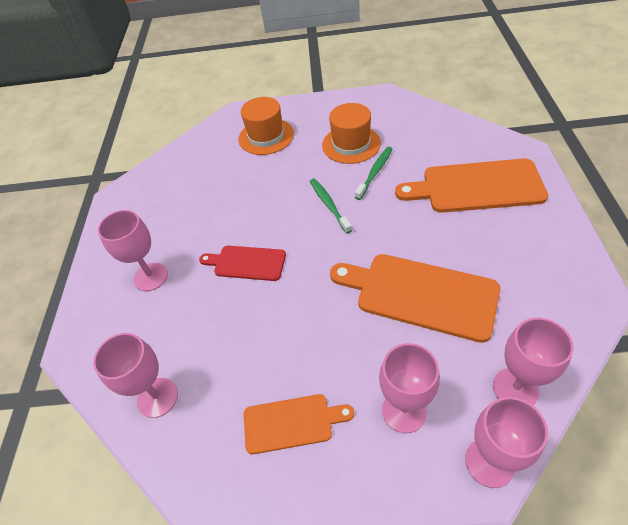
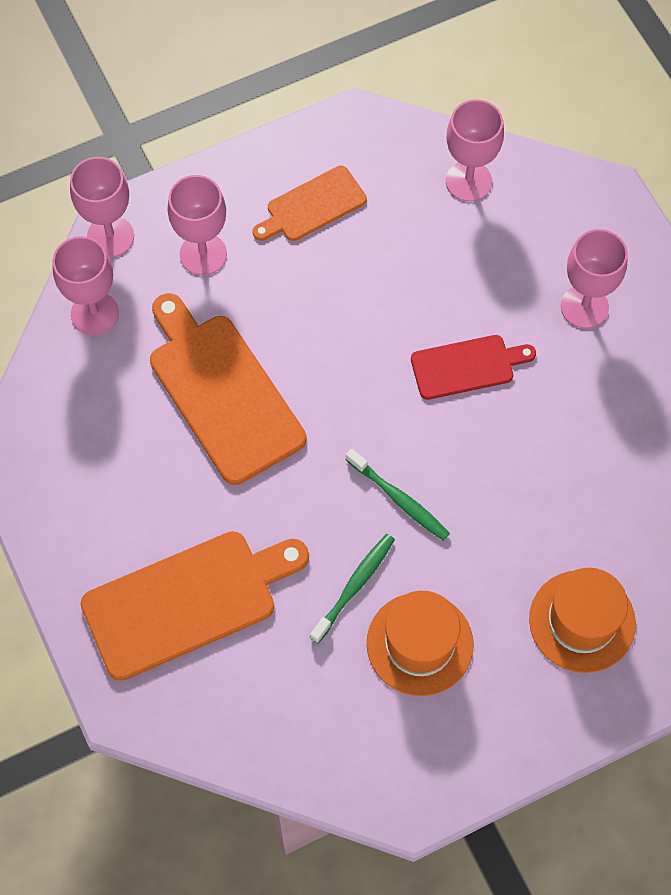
camera: 150 degrees right, 15 degrees up
(375, 172) = (354, 587): green toothbrush -> green toothbrush turned 150 degrees counterclockwise
(420, 294) = (222, 392): orange cutting board -> orange cutting board turned 120 degrees counterclockwise

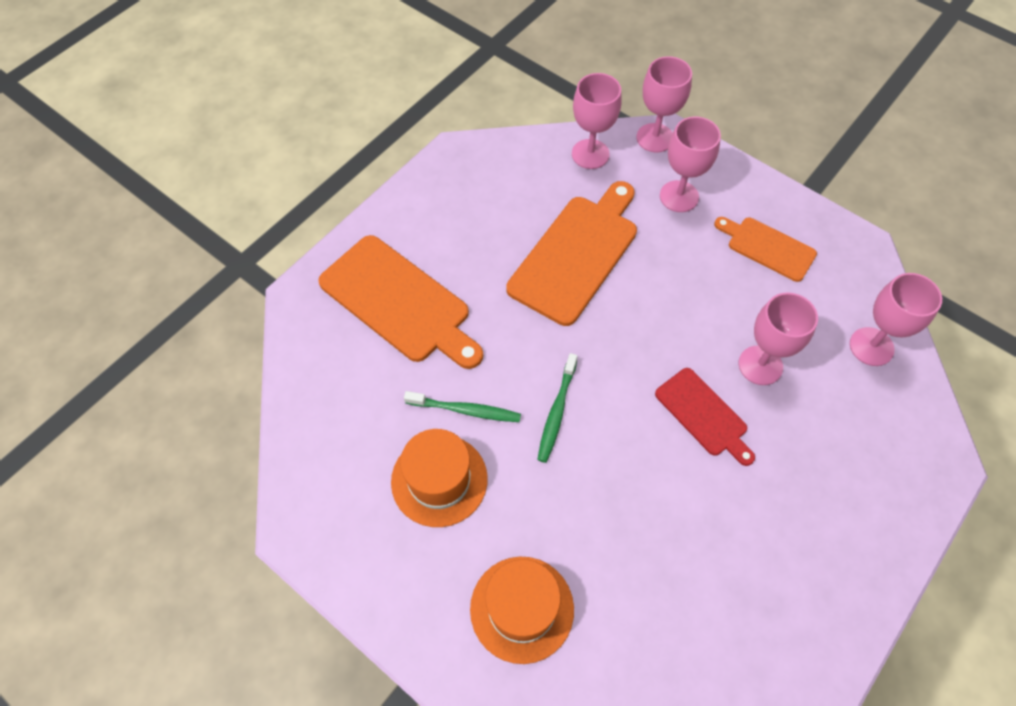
camera: 65 degrees right, 5 degrees down
(584, 307) = (821, 487): pink goblet -> pink goblet (760, 365)

